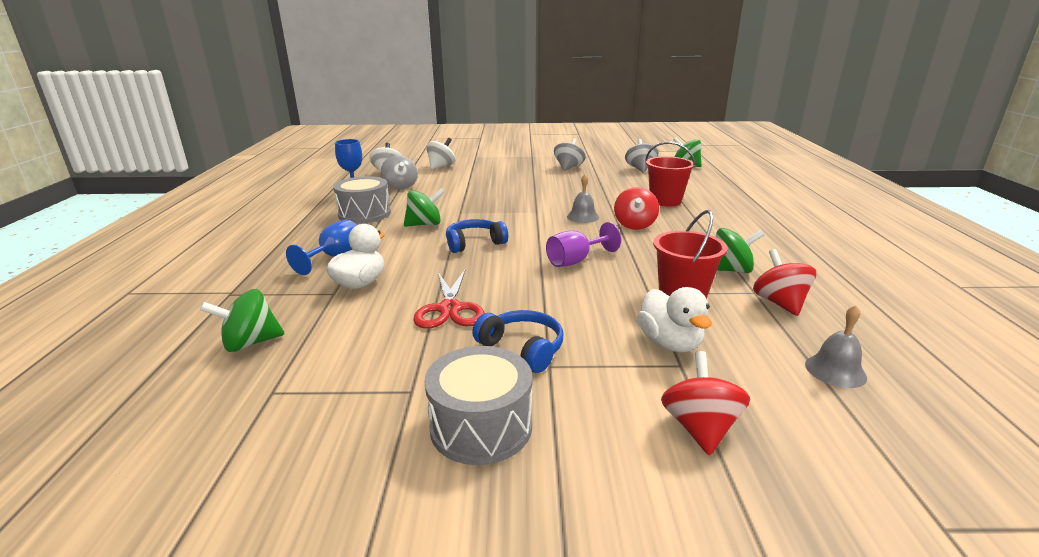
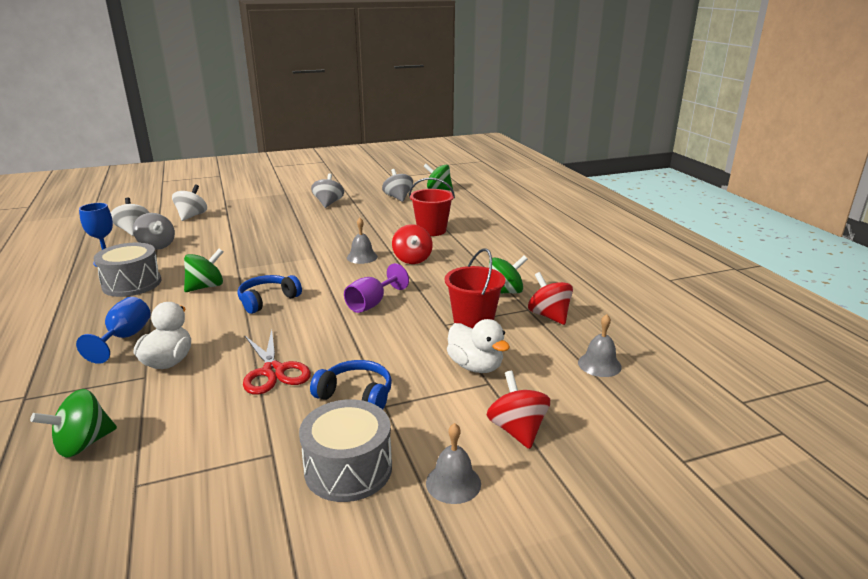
camera: 20 degrees left, 0 degrees up
(596, 474) = (453, 483): none -> grey bell

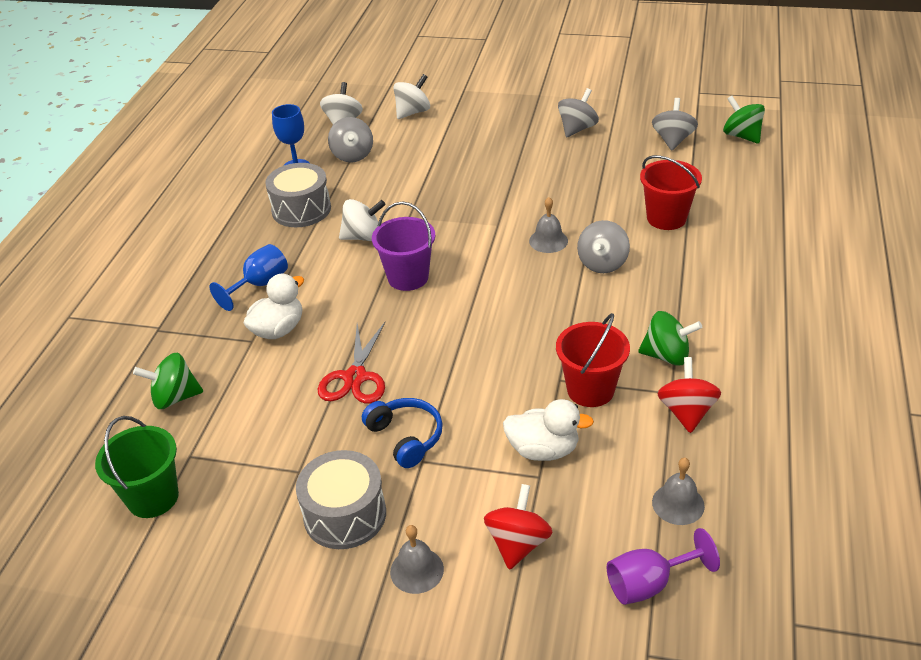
camera: 35 degrees right, 15 degrees up
(112, 539) = (153, 497): none -> green bucket
(206, 287) = (363, 237): green spinning top -> white spinning top
(267, 300) = (408, 277): blue headphones -> purple bucket
(372, 304) = (506, 320): purple goblet -> purple goblet (649, 583)
(412, 259) = (602, 263): red spinning top -> grey spinning top
(475, 366) = (543, 450): white duck -> white duck turned 75 degrees counterclockwise

